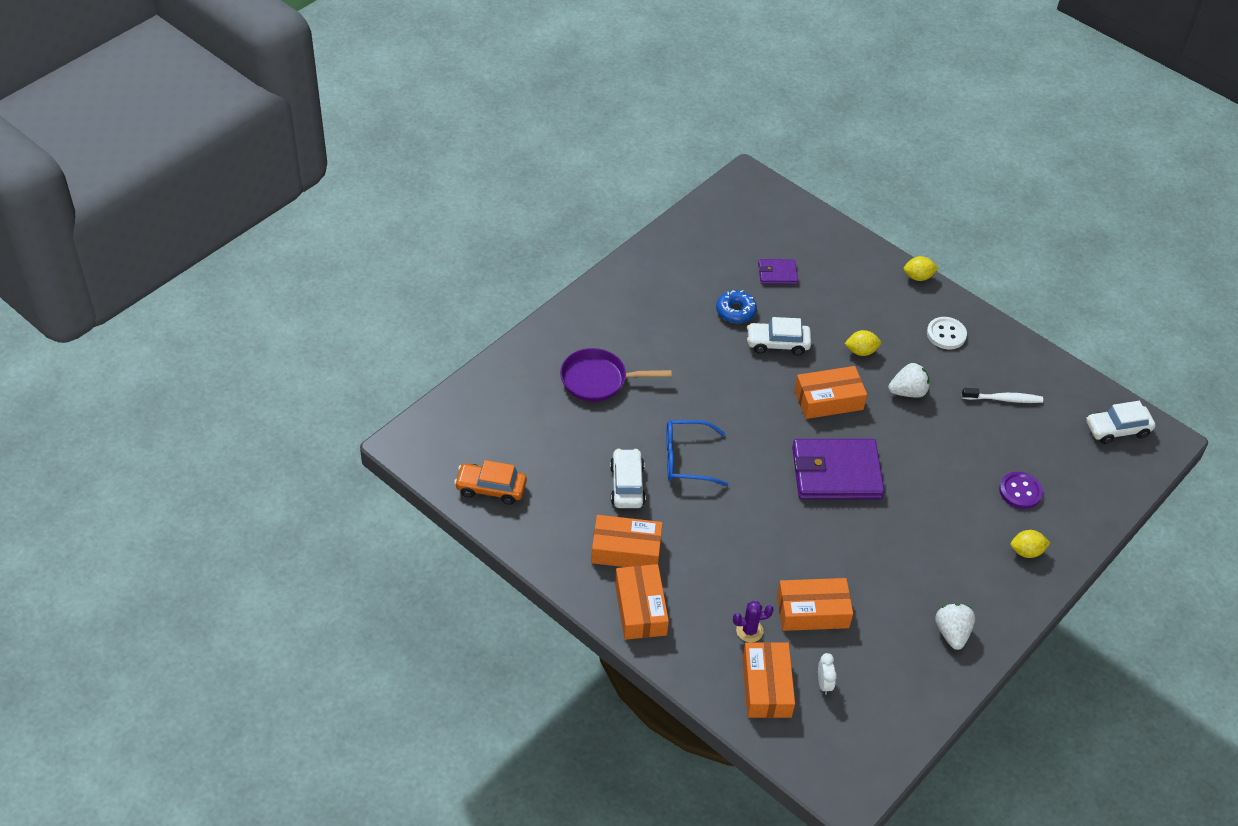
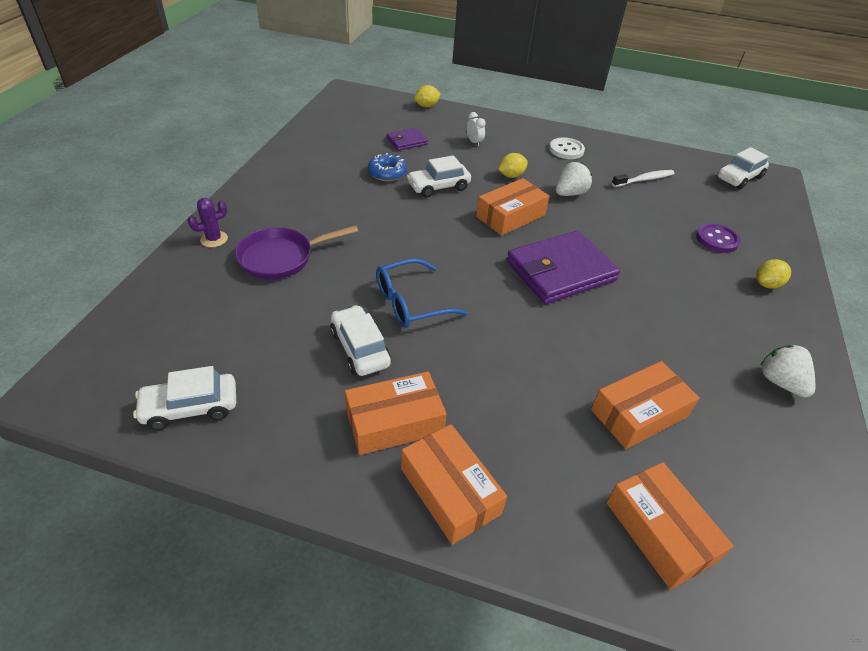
camera: 25 degrees left, 5 degrees down
(491, 488) = (190, 407): orange car -> white car
(749, 631) = (591, 465): purple cactus -> purple cactus (214, 239)
(824, 684) = (715, 497): white clock -> white clock (474, 142)
(918, 277) = (517, 121): yellow lemon -> yellow lemon (426, 106)

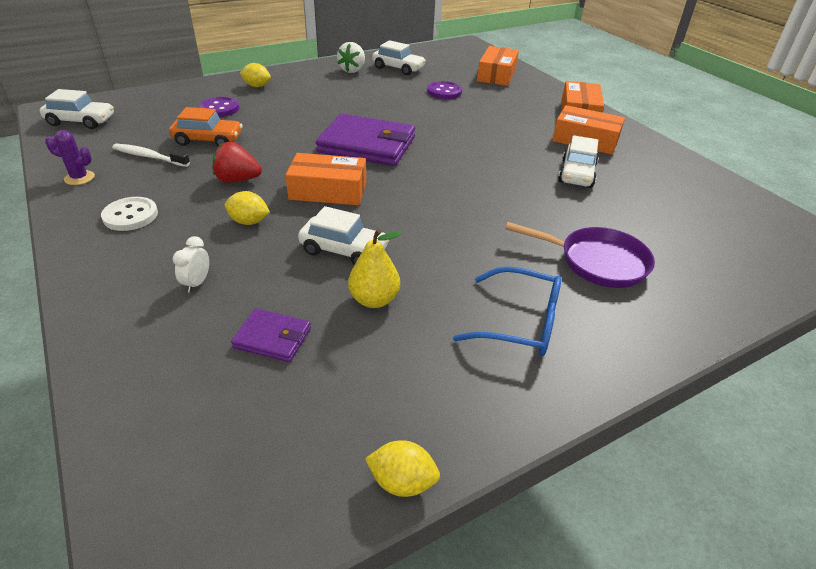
camera: 135 degrees left, 5 degrees down
(190, 407) = (723, 197): white car -> white car (398, 68)
(214, 239) = (667, 320): purple cactus -> purple cactus (79, 178)
(387, 173) = (374, 300): blue donut -> yellow pear
(410, 303) = (509, 179): blue glasses -> blue glasses (520, 323)
(426, 106) = (113, 402): yellow lemon -> yellow lemon (402, 482)
(569, 193) = (237, 180): white strawberry -> red strawberry
(639, 413) = (444, 92): orange box -> purple button
(650, 209) = (208, 140): none -> orange car

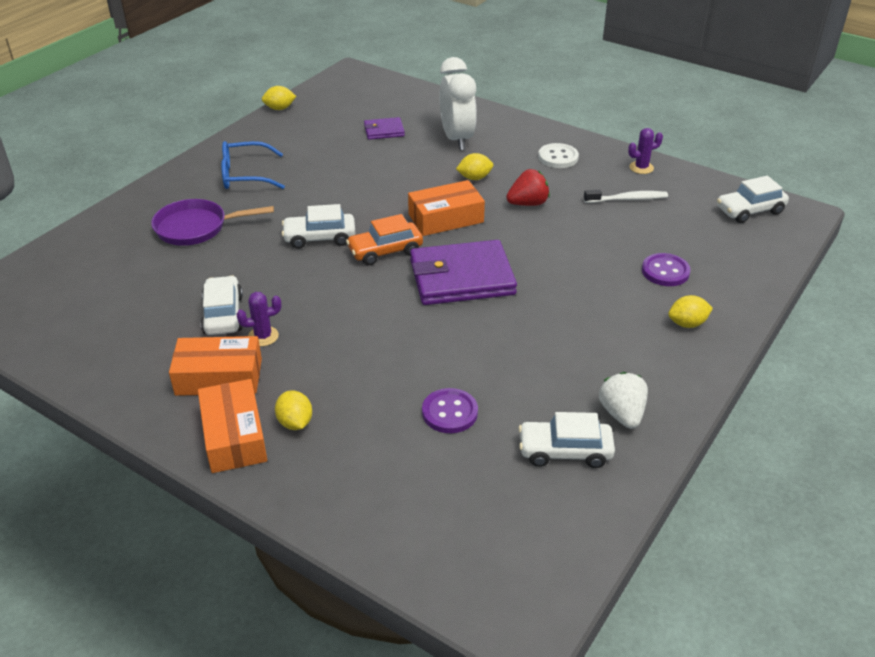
camera: 155 degrees right, 0 degrees up
(197, 283) = (457, 139): white clock -> white clock, size x2.42
(208, 140) = (610, 230): orange car -> orange car (385, 251)
(344, 250) = (388, 180): white car -> white car (319, 238)
(374, 300) = (343, 161): yellow pear -> none
(496, 75) = (398, 504): orange box -> none
(539, 109) = (295, 423): none -> yellow lemon
(547, 152) = (263, 336): none -> purple cactus

